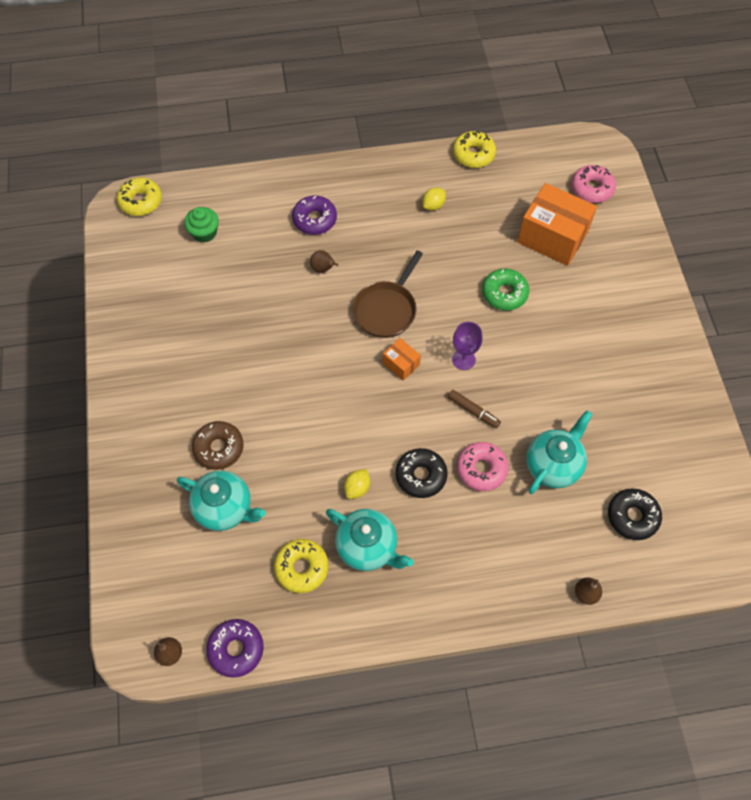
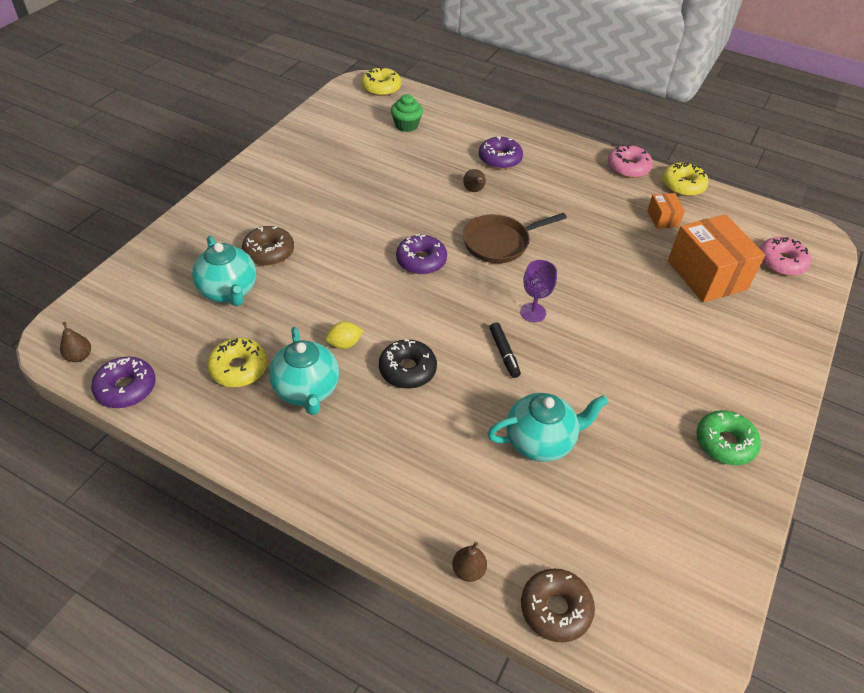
camera: 35 degrees right, 15 degrees down
(344, 370) = (421, 261): none -> purple donut
(401, 364) = (473, 284): orange box -> orange box (662, 219)
(433, 205) = (611, 199): yellow lemon -> none
(473, 411) = (504, 353): brown marker -> black marker
(481, 469) = (467, 400): pink donut -> pink donut (628, 167)
(504, 293) = (619, 289): green donut -> green donut (724, 443)
(632, 516) = (583, 538): black donut -> none
(653, 577) = (555, 609): none -> brown donut

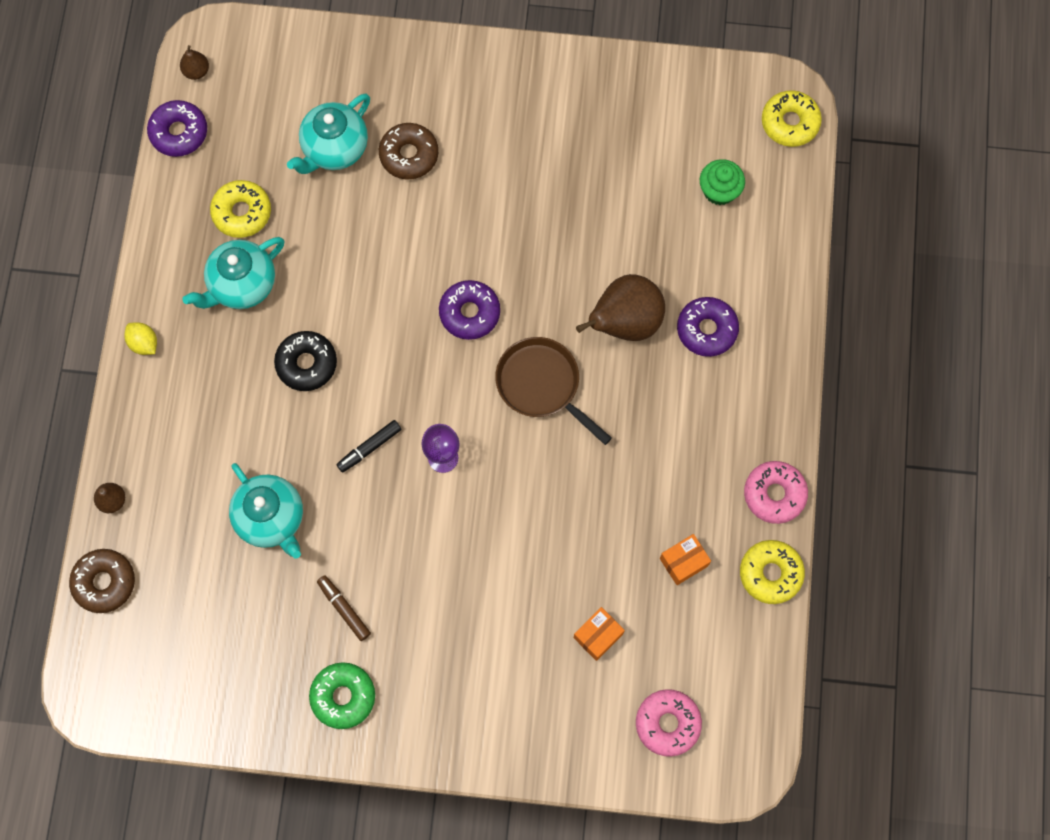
camera: 70 degrees right, 25 degrees up
(344, 344) = (314, 291): yellow lemon -> yellow lemon (144, 343)
(474, 190) = (625, 322): brown pear -> brown pear, size x2.21
(643, 416) = (344, 609): none -> brown marker
(706, 275) = (598, 636): orange box -> orange box, size x0.47

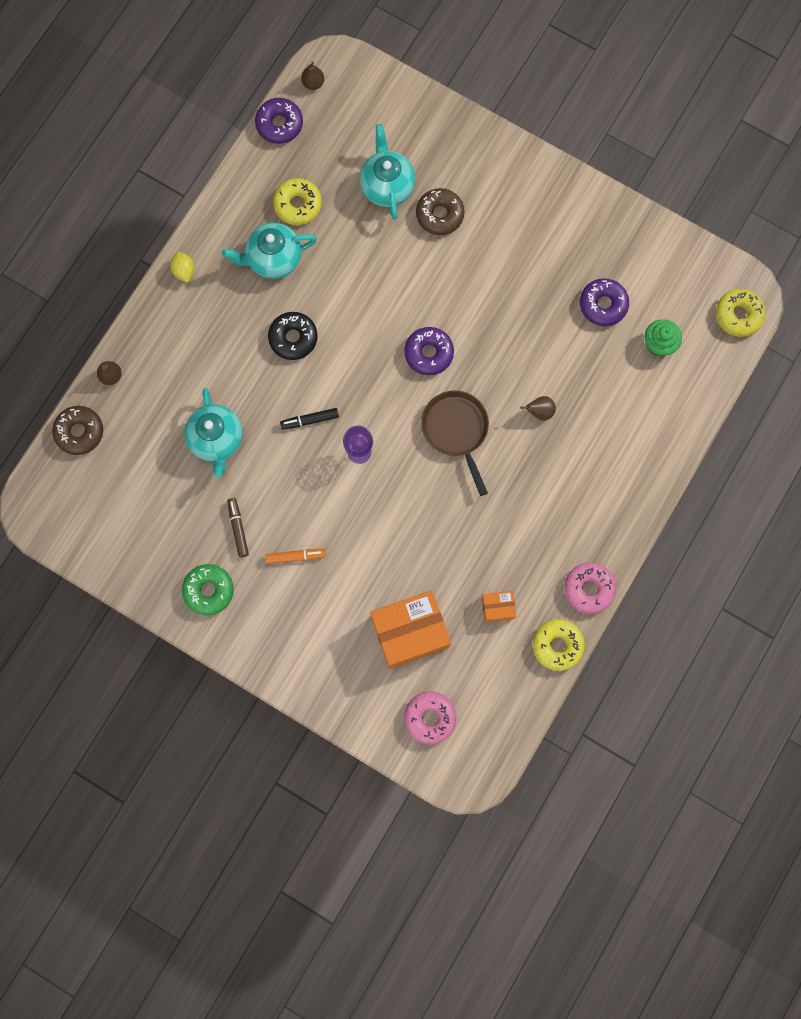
camera: 25 degrees right, 5 degrees up
(334, 149) = (387, 186): turquoise teapot -> turquoise teapot turned 105 degrees clockwise
(425, 611) = (295, 556): none -> orange marker
(598, 636) = (410, 632): orange box -> orange box, size x2.11
(625, 322) = (539, 411): brown pear -> brown pear, size x0.45
(706, 329) = (598, 444): purple donut -> purple donut (603, 305)

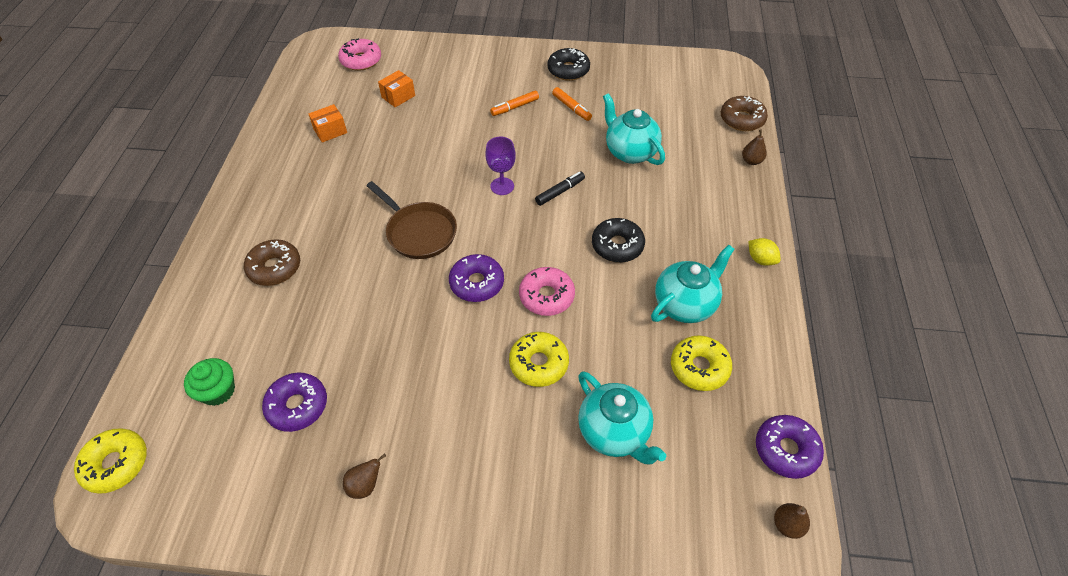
camera: 155 degrees right, 25 degrees down
(209, 590) = (568, 70): green donut -> black donut
(238, 529) = (571, 107): brown marker -> orange marker
(410, 632) = (398, 96): orange box -> orange box, size x0.47
(439, 215) = (535, 426): brown donut -> brown donut (274, 268)
(539, 411) = (340, 276): brown pear -> brown pear (365, 485)
(557, 645) = (270, 125): yellow donut -> yellow donut (539, 363)
(588, 589) = (251, 166): pink donut -> pink donut (546, 296)

